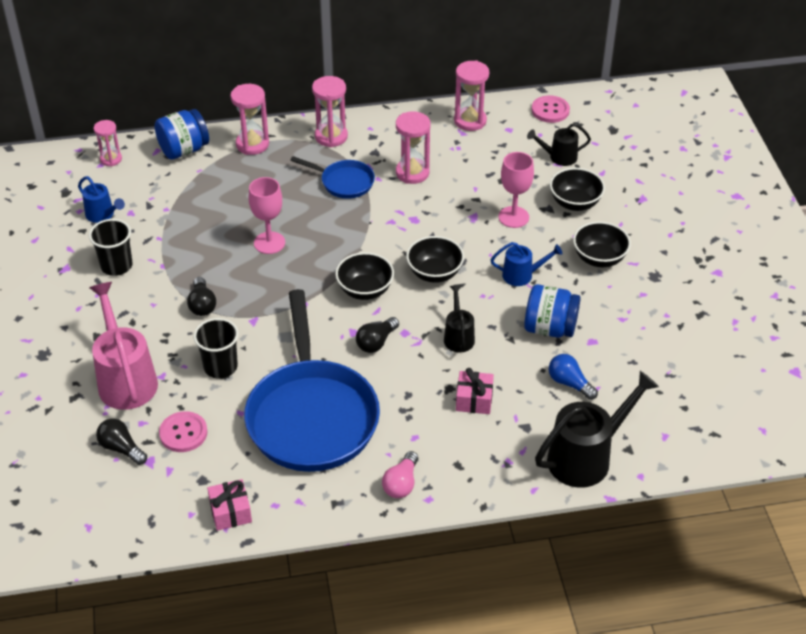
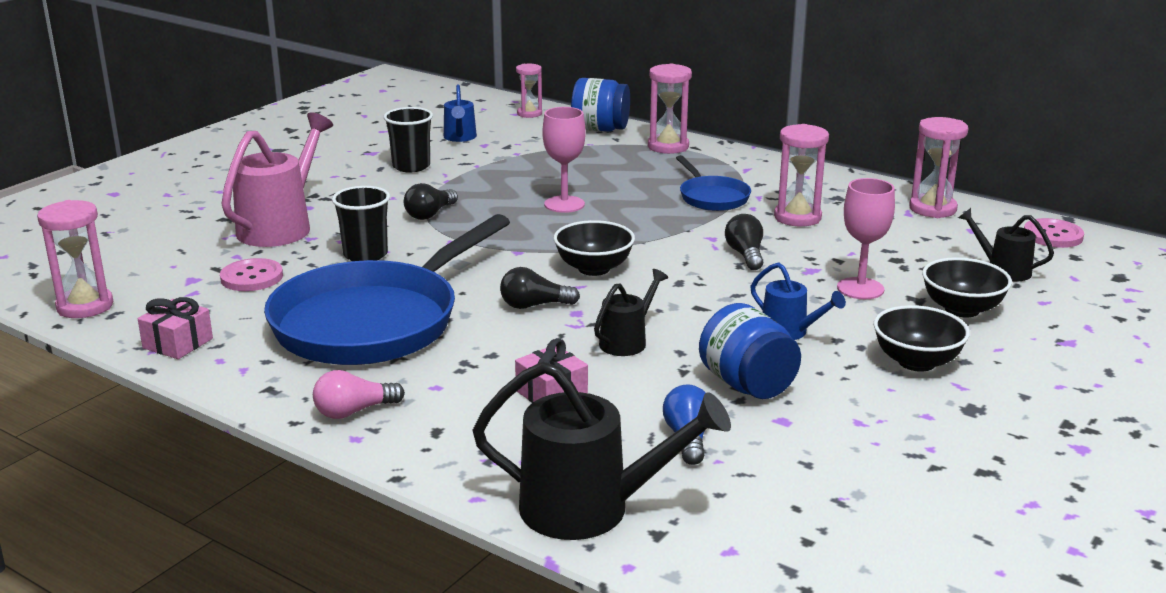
camera: 45 degrees right, 20 degrees down
(121, 448) = (190, 262): black light bulb -> black light bulb (745, 255)
(331, 136) = (755, 167): pink hourglass -> pink hourglass (85, 306)
(434, 273) = (689, 288): black bowl -> none

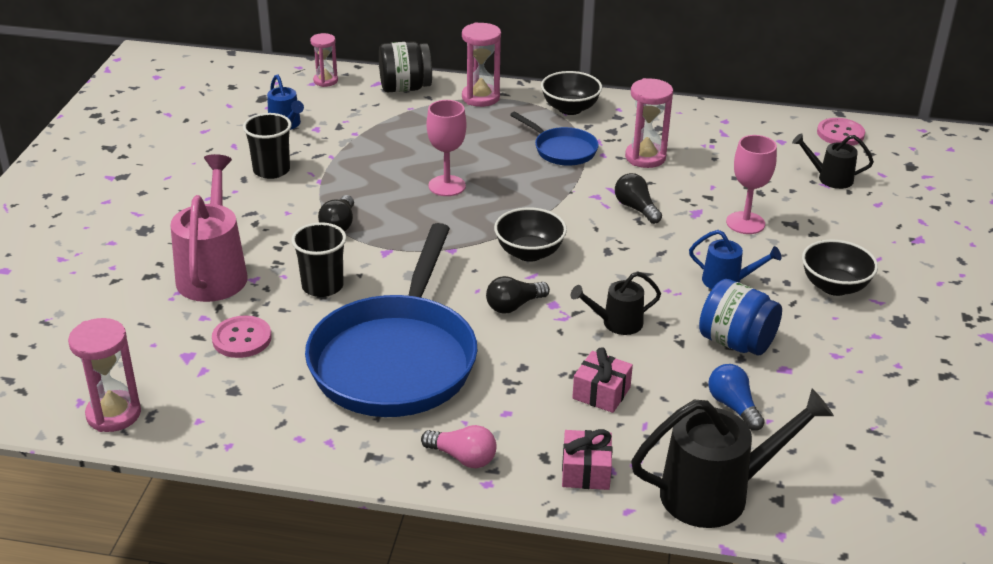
camera: 25 degrees left, 10 degrees up
(178, 343) = (244, 431): pink gift -> pink gift (586, 471)
(354, 411) = (463, 457): pink light bulb -> pink light bulb turned 105 degrees counterclockwise
(600, 129) = (405, 88): blue jar -> black jar
(627, 341) = (616, 323): black watering can -> black watering can turned 120 degrees counterclockwise
(932, 209) = (738, 125): pink hourglass -> none
(962, 309) = (829, 226): black bowl -> black bowl (570, 109)

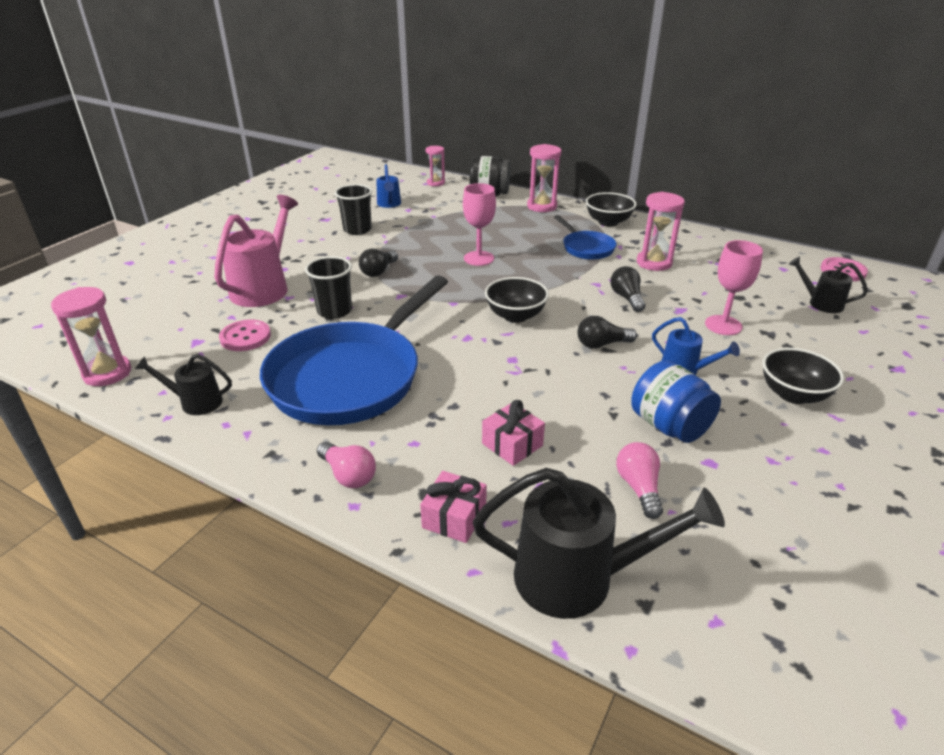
camera: 20 degrees right, 0 degrees up
(514, 306) = (477, 354): black light bulb -> black light bulb (602, 344)
(616, 323) = (560, 386): black watering can -> black watering can (195, 402)
(733, 406) = (638, 488): blue light bulb -> pink light bulb

